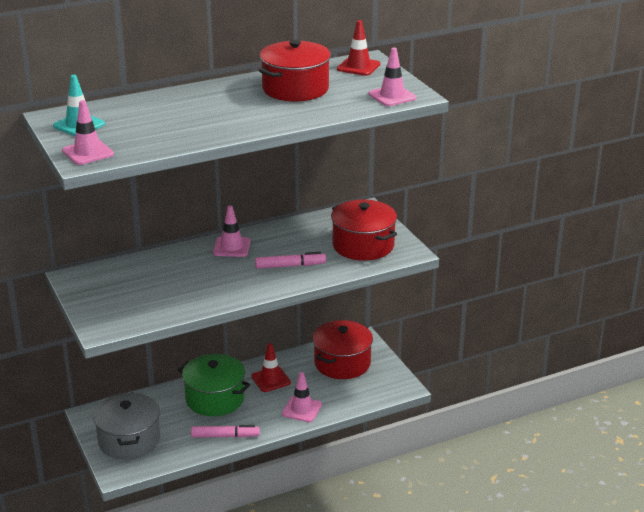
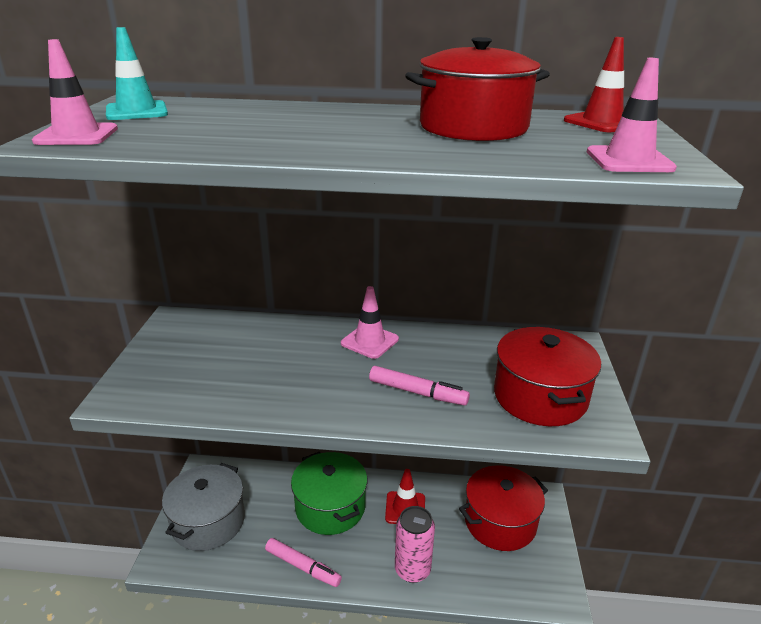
camera: 30 degrees right, 0 degrees up
(302, 409) = (412, 569): pink traffic cone -> pink can

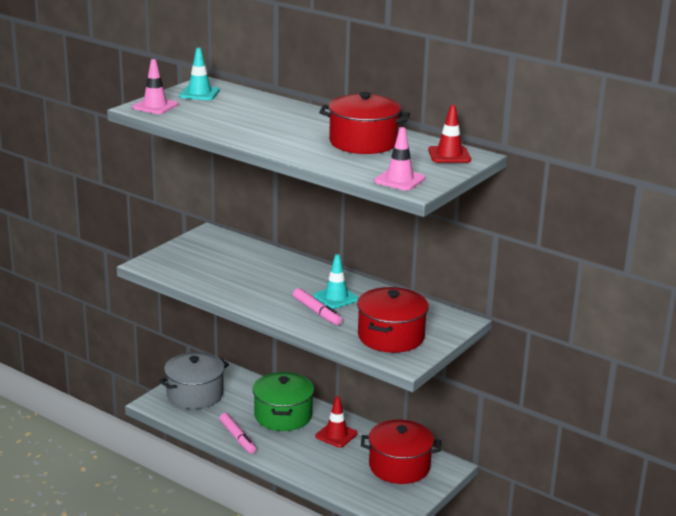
camera: 30 degrees right, 5 degrees down
(369, 341) = (320, 279): pink traffic cone -> none
(412, 569) = (308, 465): pink can -> none
(416, 362) = (336, 297): none -> turquoise traffic cone

